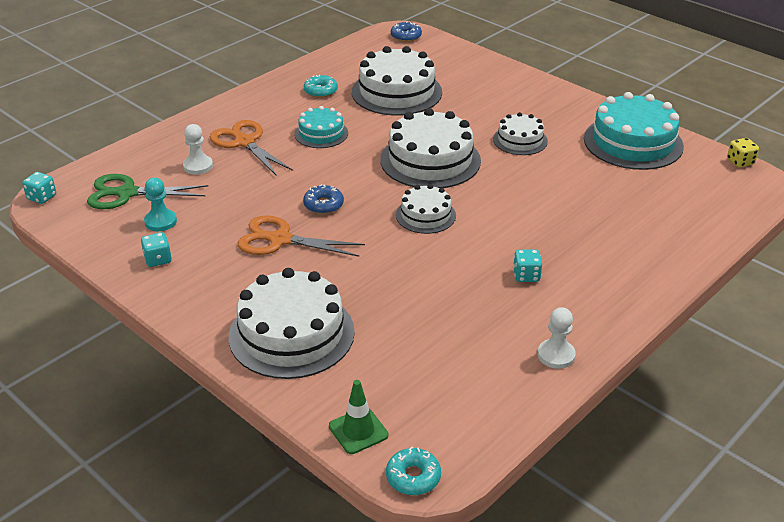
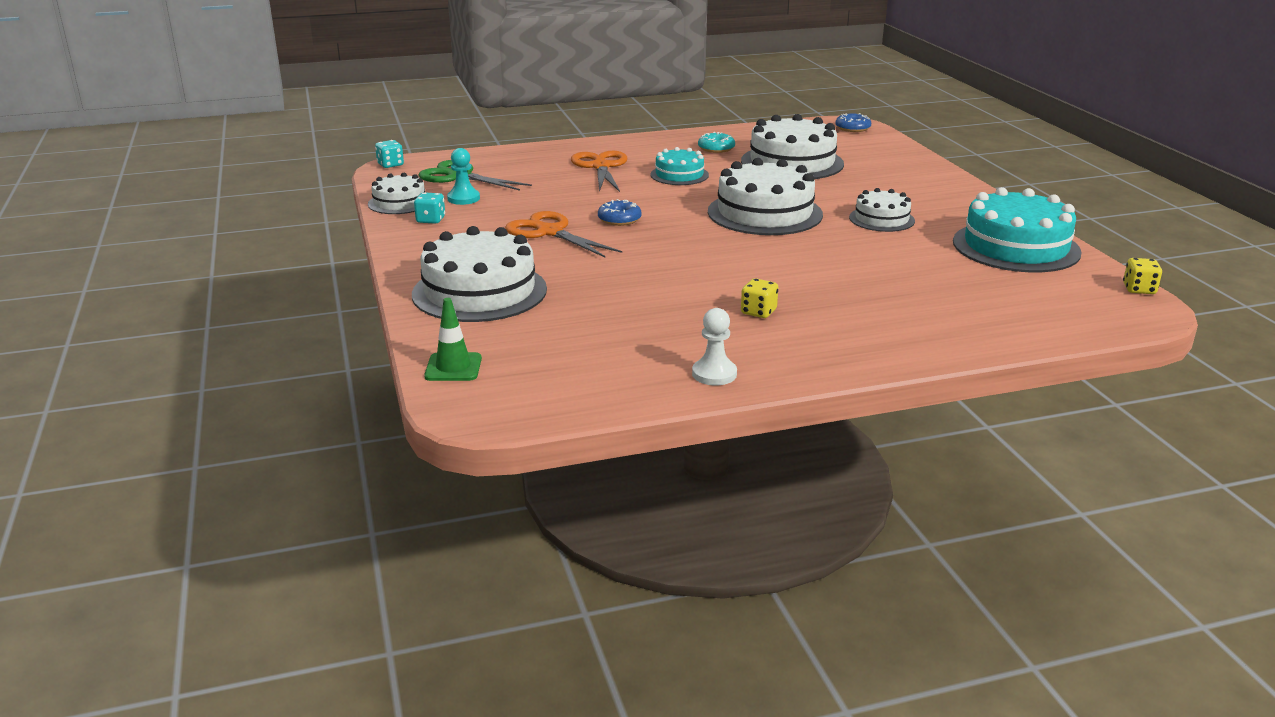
camera: 30 degrees right, 10 degrees down
(198, 166) = (540, 173): white pawn -> none
(413, 477) = (461, 412): turquoise donut -> none
(425, 215) = (709, 248): white cake -> white cake (399, 202)
(526, 276) = (758, 312): turquoise dice -> yellow dice

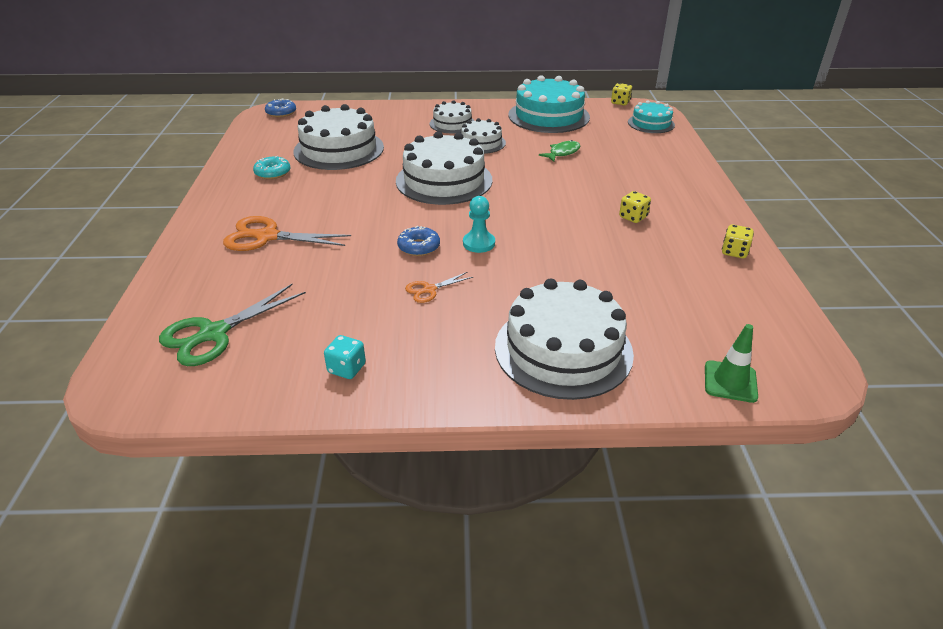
camera: 75 degrees left, 10 degrees up
(390, 165) = (111, 391): turquoise dice -> none
(399, 202) = (269, 391): white cake -> white cake (452, 123)
(463, 198) = (293, 337): turquoise pawn -> turquoise pawn (478, 243)
(549, 232) = (429, 290): orange scissors -> orange scissors, size x0.51
(679, 175) = (326, 200): turquoise cake -> turquoise cake (651, 123)
(714, 374) = (734, 252): white pawn -> yellow dice
(902, 263) = (562, 153): none -> green fish

